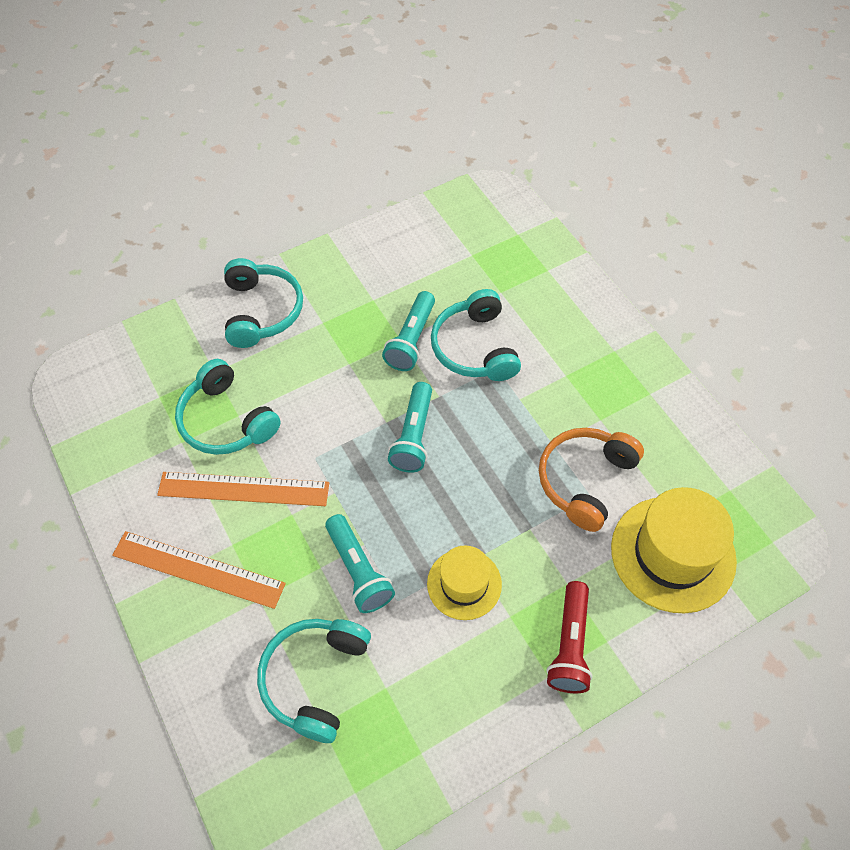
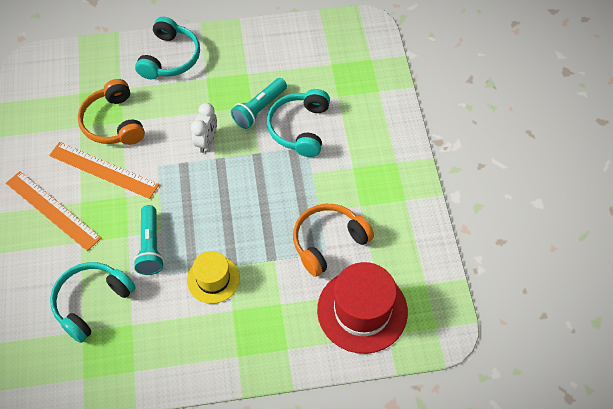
camera: 20 degrees right, 0 degrees up
(227, 420) = (114, 122): turquoise headphones -> orange headphones
(364, 404) = (206, 141): none -> white clock
(414, 436) = (228, 173): turquoise flashlight -> none
(570, 644) = (262, 342): red flashlight -> none
(673, 554) = (362, 311): yellow hat -> red hat

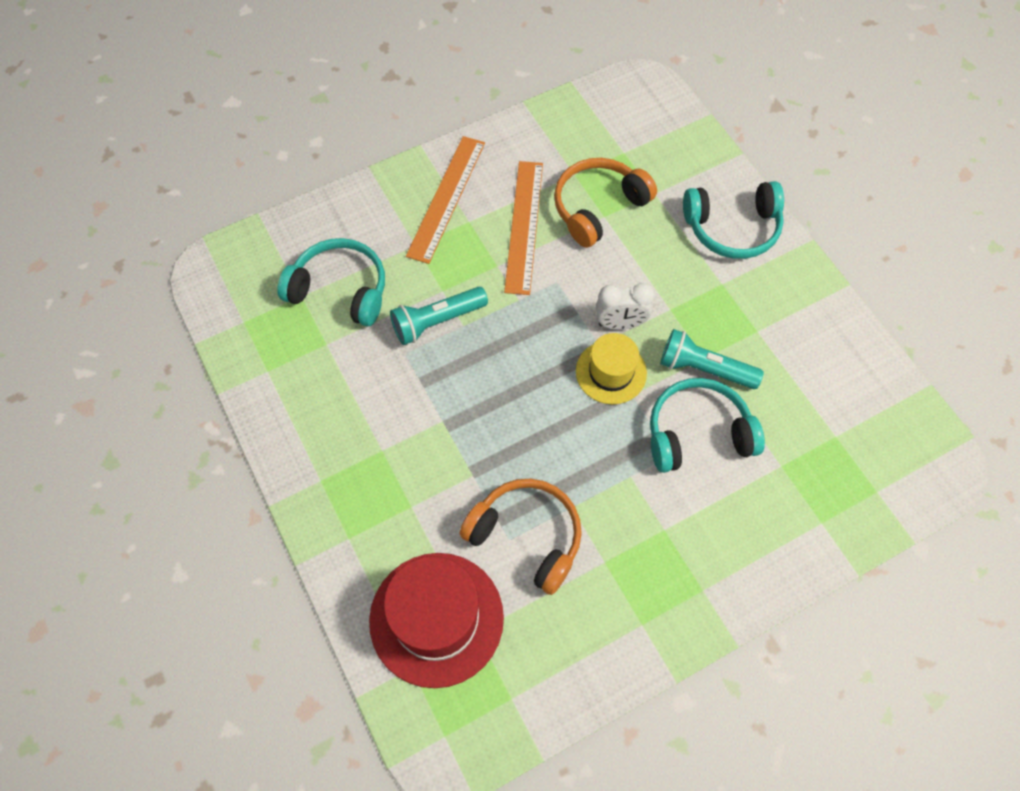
camera: 70 degrees right, 5 degrees up
(213, 279) = (417, 411): yellow hat -> yellow hat (611, 372)

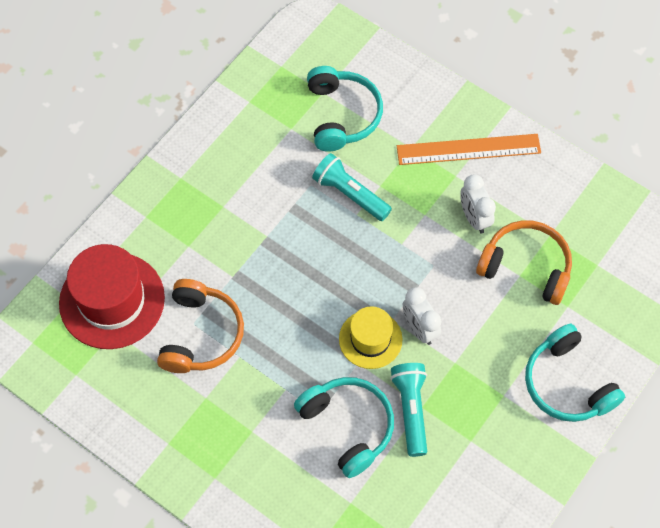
camera: 65 degrees right, 0 degrees up
(524, 226) = (474, 218): orange ruler -> white clock

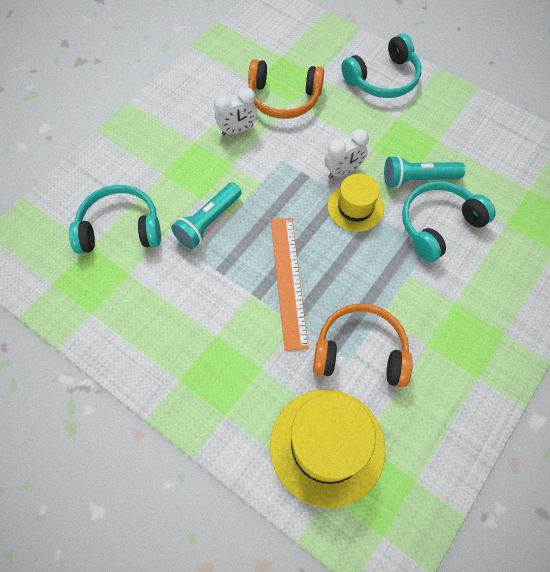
camera: 90 degrees left, 0 degrees up
(112, 300) = (327, 446): red hat -> yellow hat
(468, 149) = (168, 131): orange ruler -> orange ruler (288, 281)
(526, 267) = (284, 98): orange headphones -> orange headphones turned 105 degrees counterclockwise

